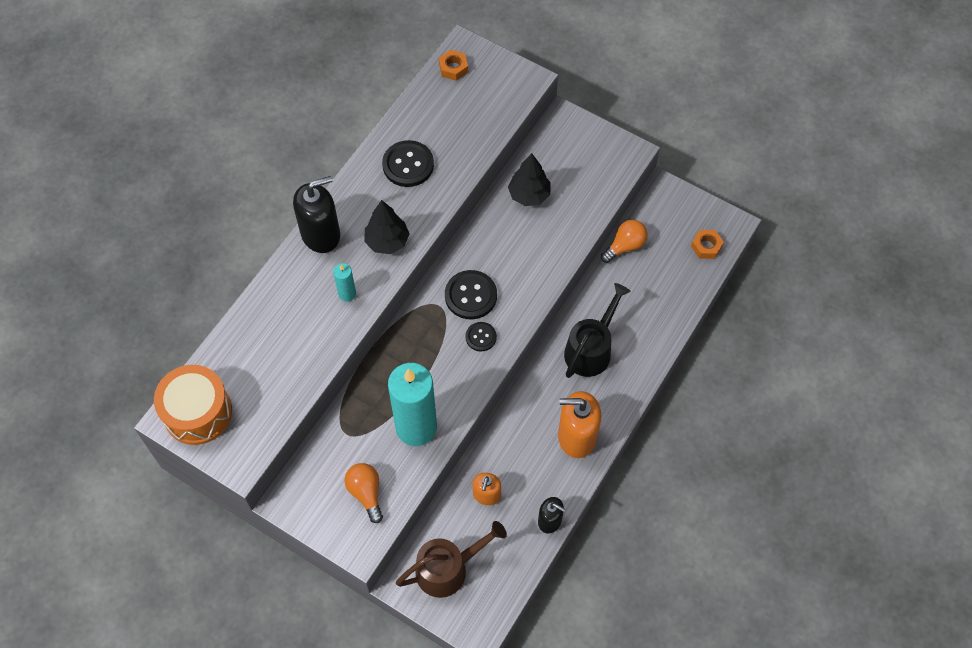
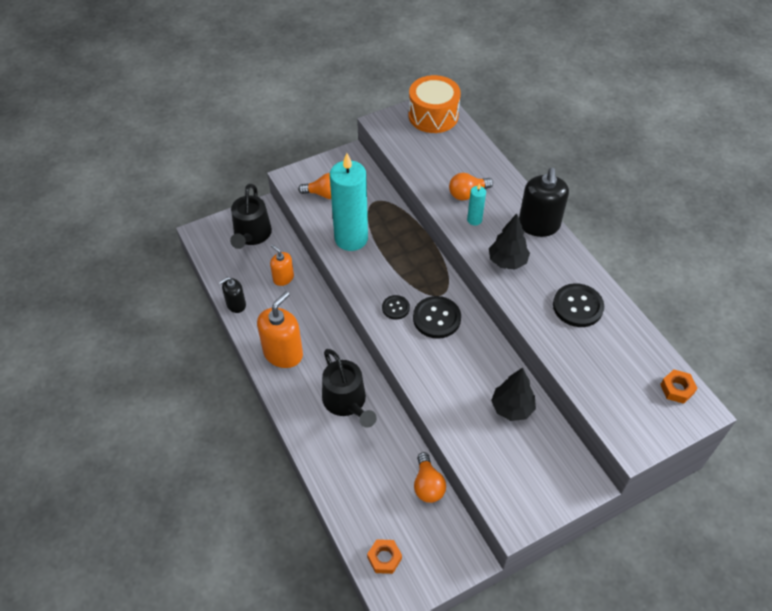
camera: 120 degrees right, 10 degrees down
(312, 317) = (467, 194): none -> orange light bulb
(448, 569) = (251, 235): brown watering can -> black watering can

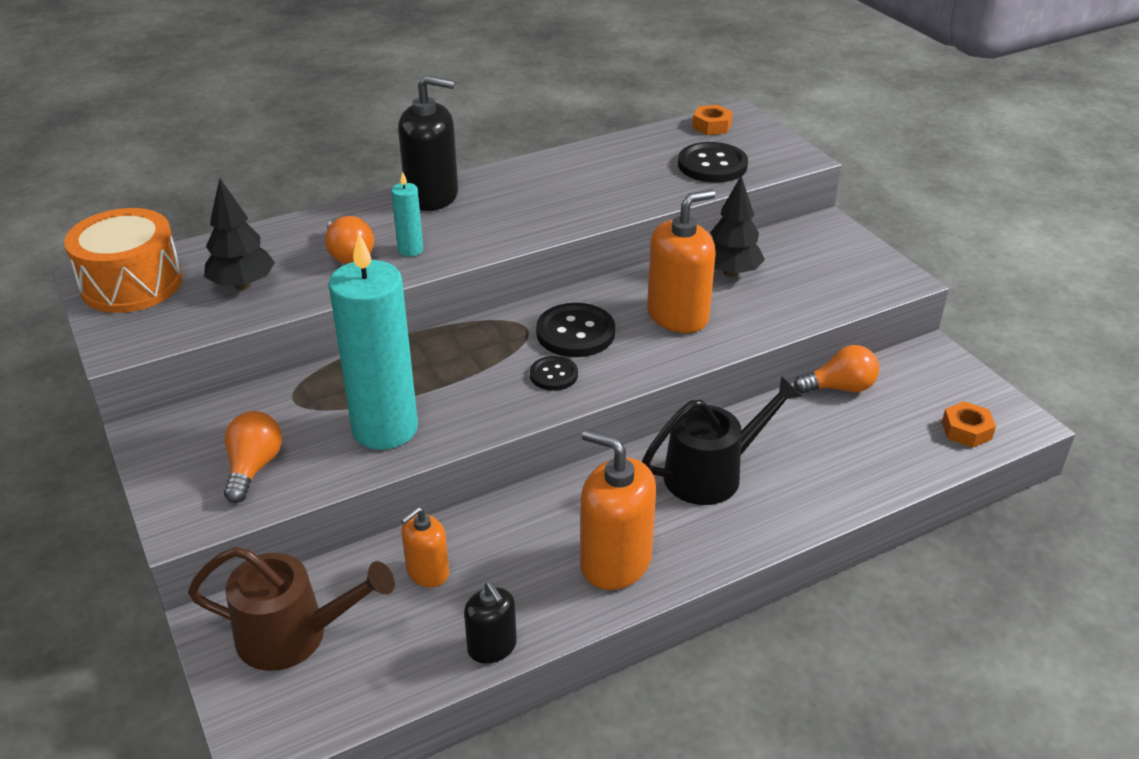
camera: 90 degrees left, 15 degrees down
(251, 235) = (294, 635): black watering can -> brown watering can
(458, 373) = (678, 315): none -> orange soap dispenser
(507, 261) = (503, 225): black tree -> black tree (243, 285)
(577, 306) = (588, 177): black button -> black button (712, 165)

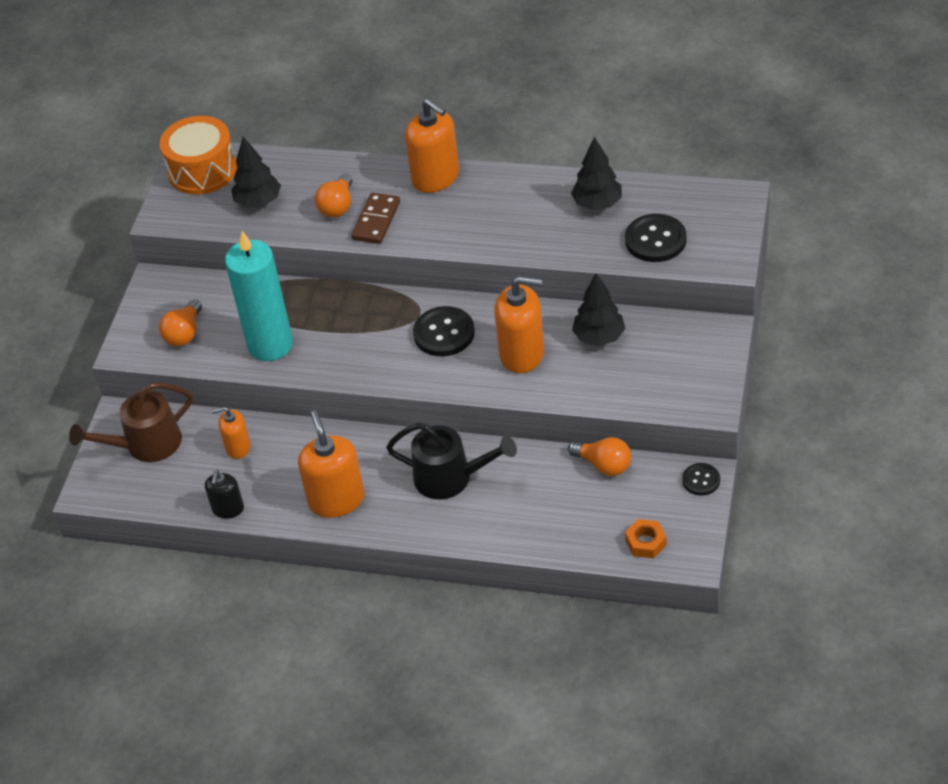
camera: 45 degrees right, 10 degrees up
(253, 468) = (184, 333): orange light bulb -> orange light bulb turned 150 degrees clockwise
(294, 635) = (146, 445): brown watering can -> brown watering can turned 105 degrees clockwise
(410, 250) = (376, 221): turquoise candle -> brown domino
(432, 196) = (436, 177): black soap dispenser -> orange soap dispenser
(553, 375) = (397, 358): black button -> black button (701, 480)
(622, 160) = (597, 204): none -> black tree
(711, 126) = (705, 199): orange nut -> none

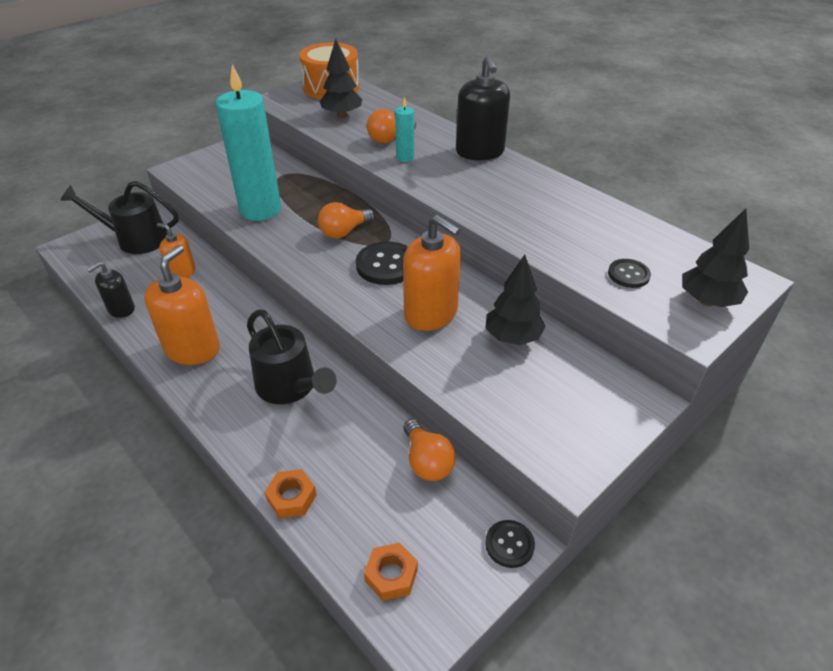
camera: 30 degrees right, 5 degrees down
(146, 445) = (136, 239): brown watering can -> black watering can
(184, 333) = (220, 177): orange light bulb -> orange light bulb (344, 232)
(376, 221) = (405, 157): brown domino -> turquoise candle
(436, 177) = (480, 152): orange soap dispenser -> black soap dispenser
(536, 544) = (292, 498): none -> orange nut
(597, 204) = (597, 223): black tree -> black tree (707, 301)
(655, 240) = (628, 274): black button -> black button, size x0.58

